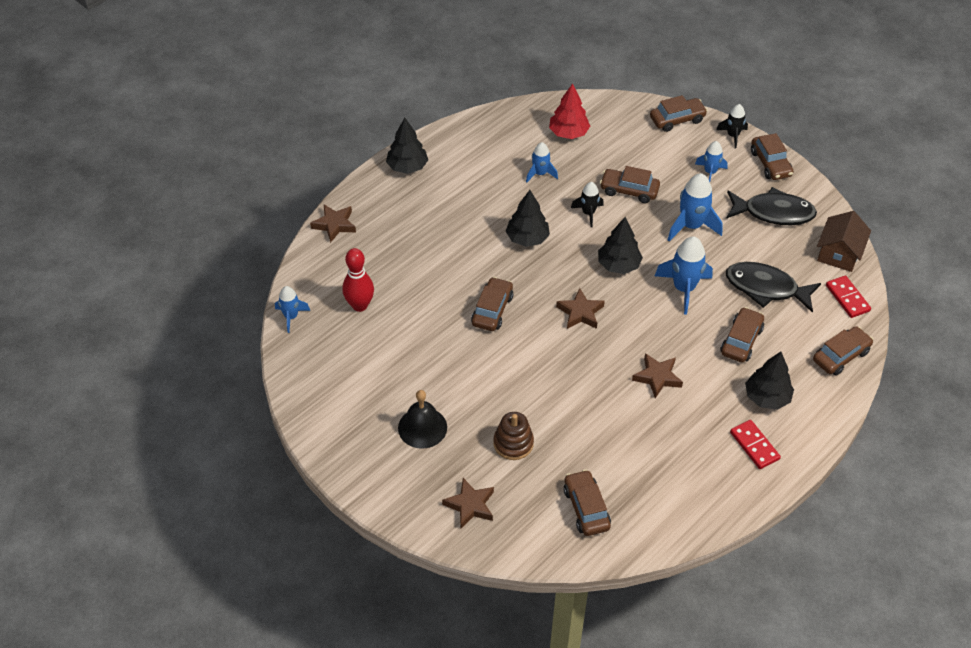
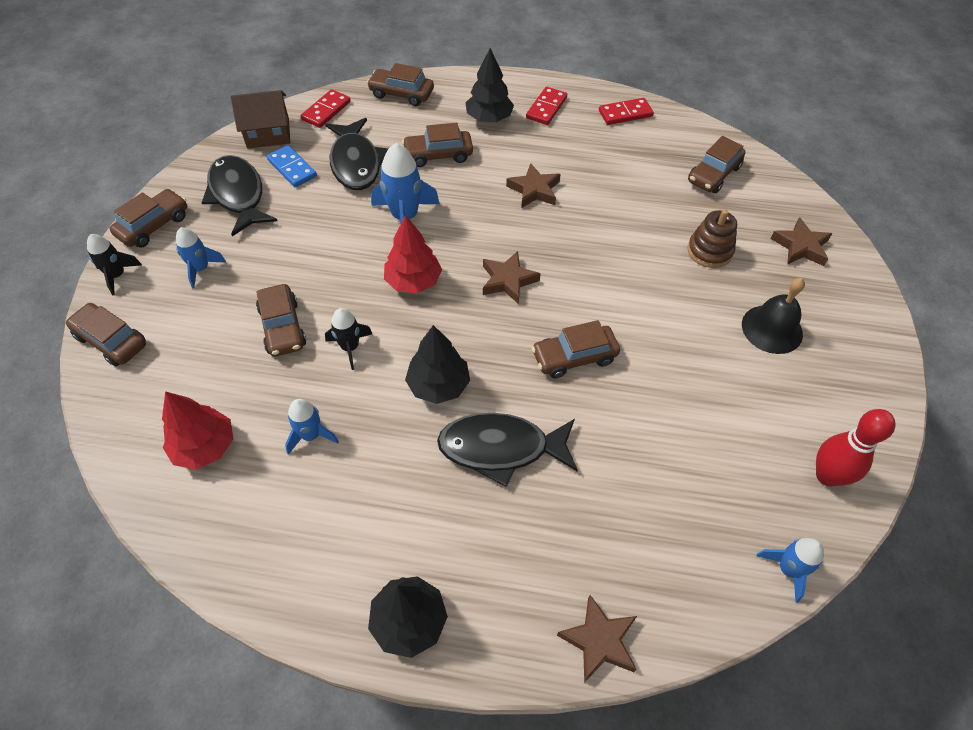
camera: 125 degrees left, 5 degrees up
(359, 305) = (694, 498): red bowling pin -> red bowling pin (827, 476)
(463, 244) = (501, 448): none -> black fish
(618, 265) = (413, 281): black tree -> red tree
(691, 226) = (306, 249): blue rocket -> none
(707, 499) = (625, 114): none -> red domino
(784, 251) = (292, 168): none -> blue domino

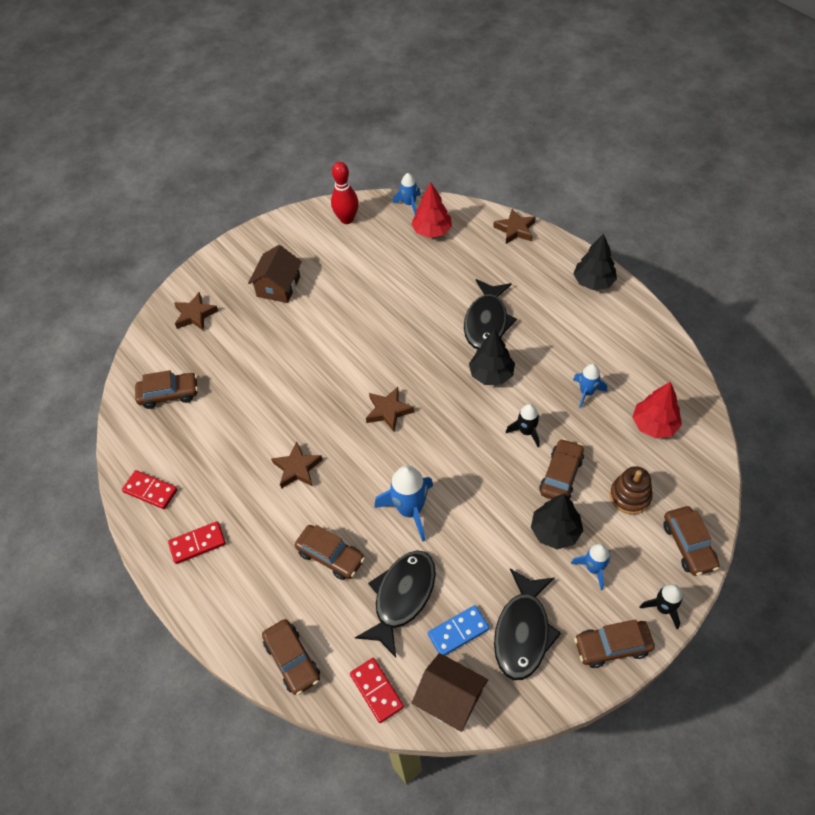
camera: 135 degrees left, 0 degrees up
(292, 168) = (458, 631): blue domino -> blue domino turned 60 degrees clockwise
(326, 111) = (376, 691): red domino -> red domino turned 75 degrees clockwise
(413, 281) = (449, 452): red tree -> red tree (432, 231)
(489, 118) = (252, 567): black tree -> black tree (555, 531)
(501, 448) = (487, 322): black fish -> black fish turned 60 degrees clockwise
(574, 357) = (400, 340): brown car -> none
(709, 251) = (248, 347): brown stacking toy -> brown stacking toy (630, 496)
(772, 329) = (278, 286): black bell -> brown house

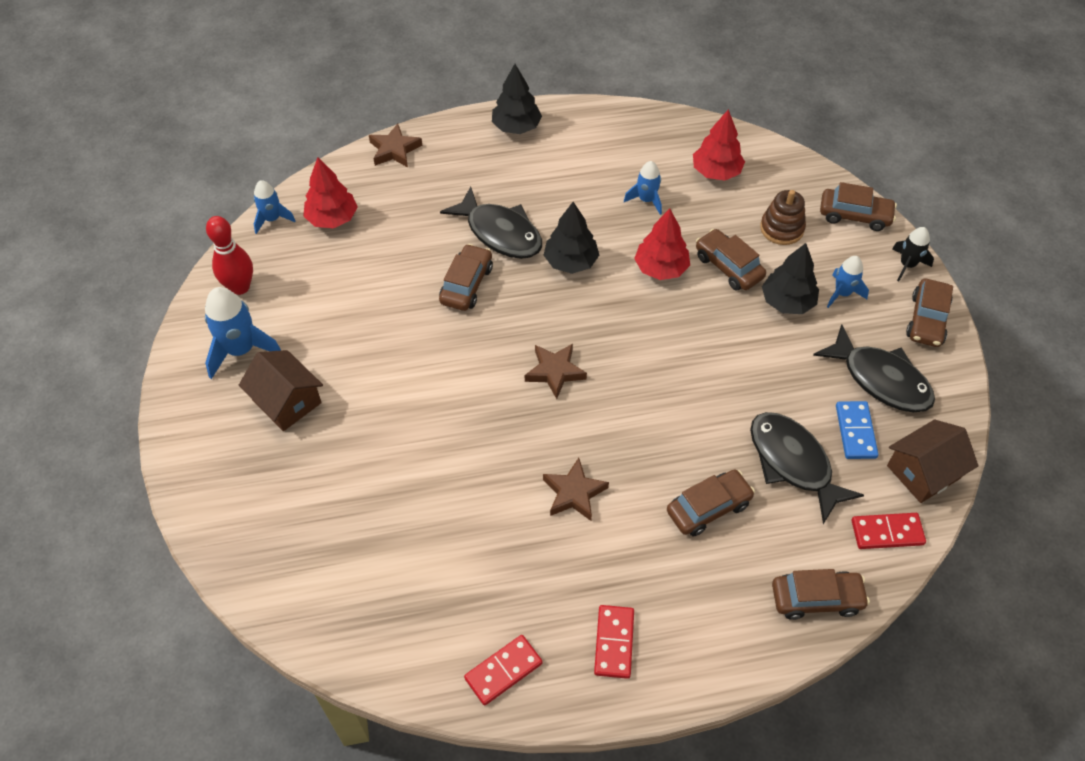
camera: 65 degrees left, 0 degrees up
(169, 394) = (365, 593): brown car -> brown car (466, 284)
(195, 315) = (256, 513): brown star -> none
(410, 510) = (694, 409): blue rocket -> blue rocket (241, 350)
(526, 432) = (661, 268): black rocket -> red tree

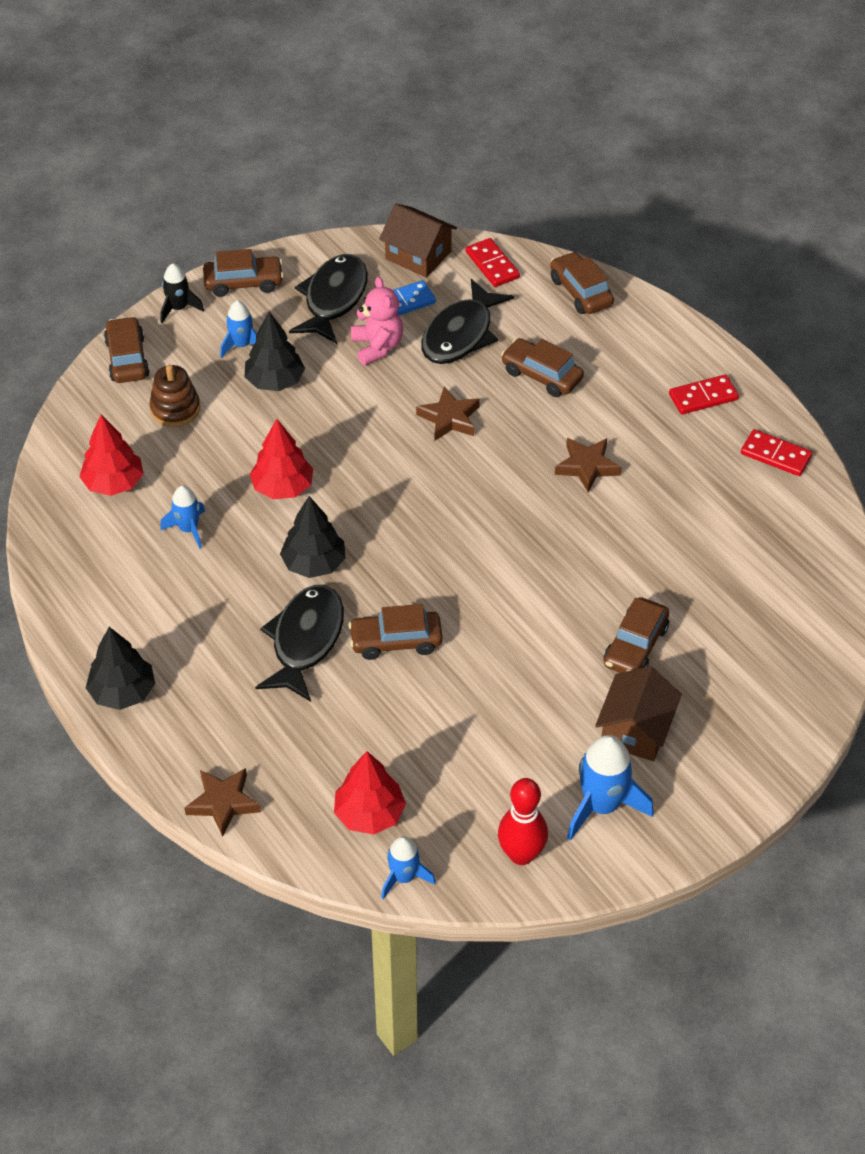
camera: 115 degrees left, 5 degrees down
(555, 372) = (464, 526): brown star -> brown star (449, 418)
(728, 267) = (252, 436): brown car -> brown car (635, 646)
(801, 390) = (377, 347): none -> pink teddy bear

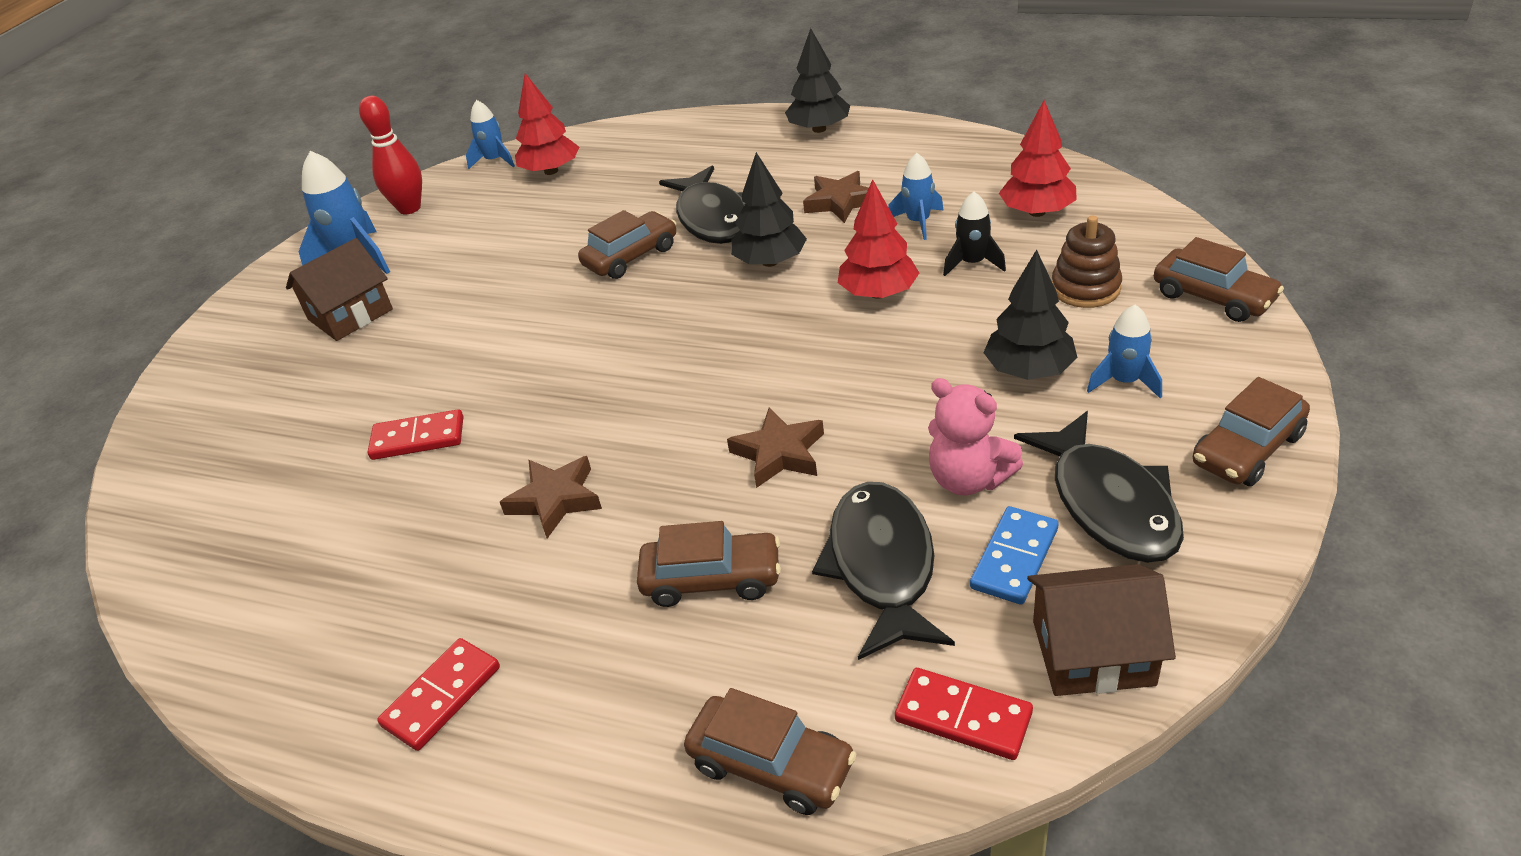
camera: 150 degrees right, 10 degrees down
(178, 308) = (1261, 373): black rocket -> black rocket (972, 263)
(223, 803) = (668, 127): brown star -> brown star (840, 202)
(635, 646) = (385, 369): brown car -> none
(635, 730) = (350, 314): brown house -> brown house turned 60 degrees clockwise
(775, 455) = (286, 670): red domino -> red domino (418, 438)

